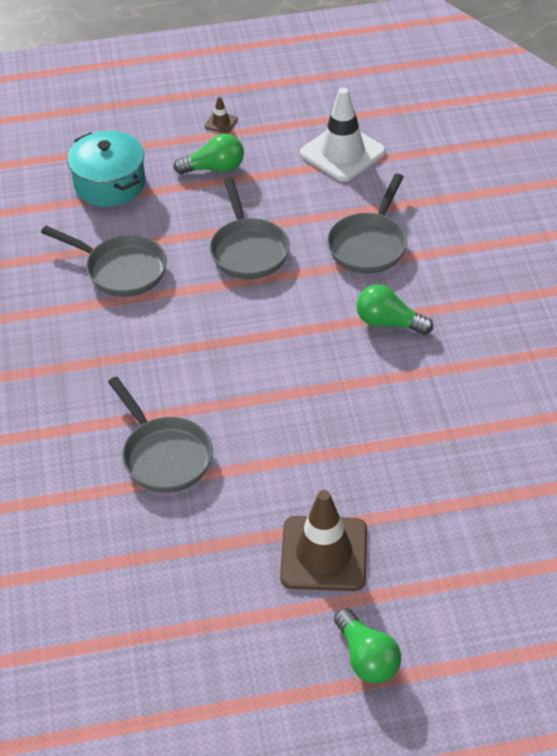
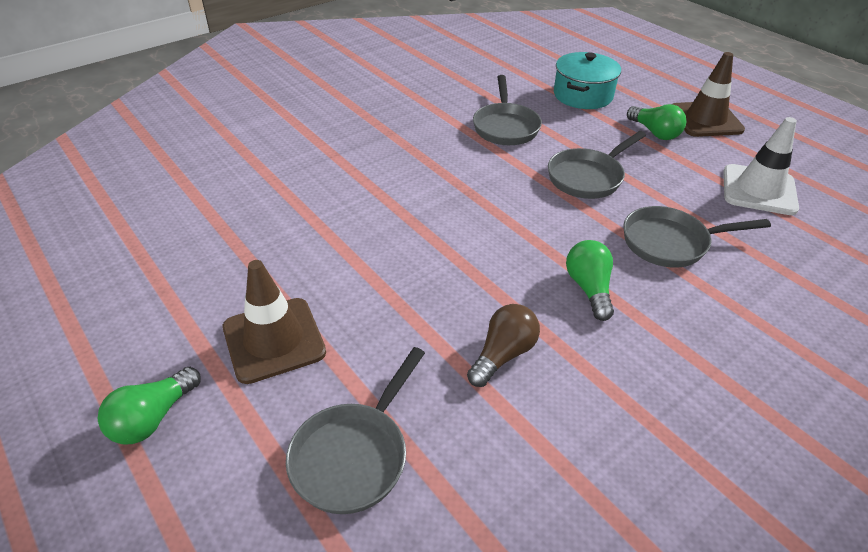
camera: 60 degrees right, 5 degrees down
(164, 455) = (335, 207): grey pan -> grey pan (354, 455)
(221, 123) = (705, 120): brown traffic cone -> brown traffic cone, size x2.38
(426, 408) = (503, 354): none -> brown light bulb

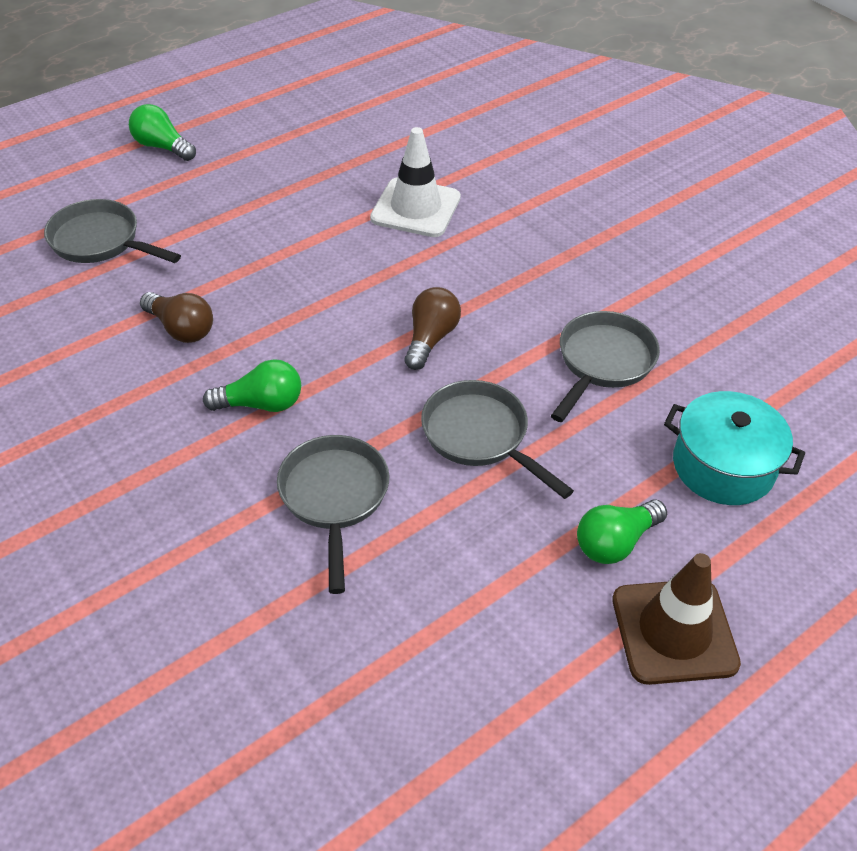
camera: 90 degrees right, 5 degrees up
(274, 340) = (227, 194): brown traffic cone -> none
(493, 198) = (430, 339): none -> brown light bulb
(505, 127) = (603, 363): grey pan -> grey pan turned 120 degrees clockwise
(759, 190) = (456, 645): white traffic cone -> white traffic cone (416, 208)

